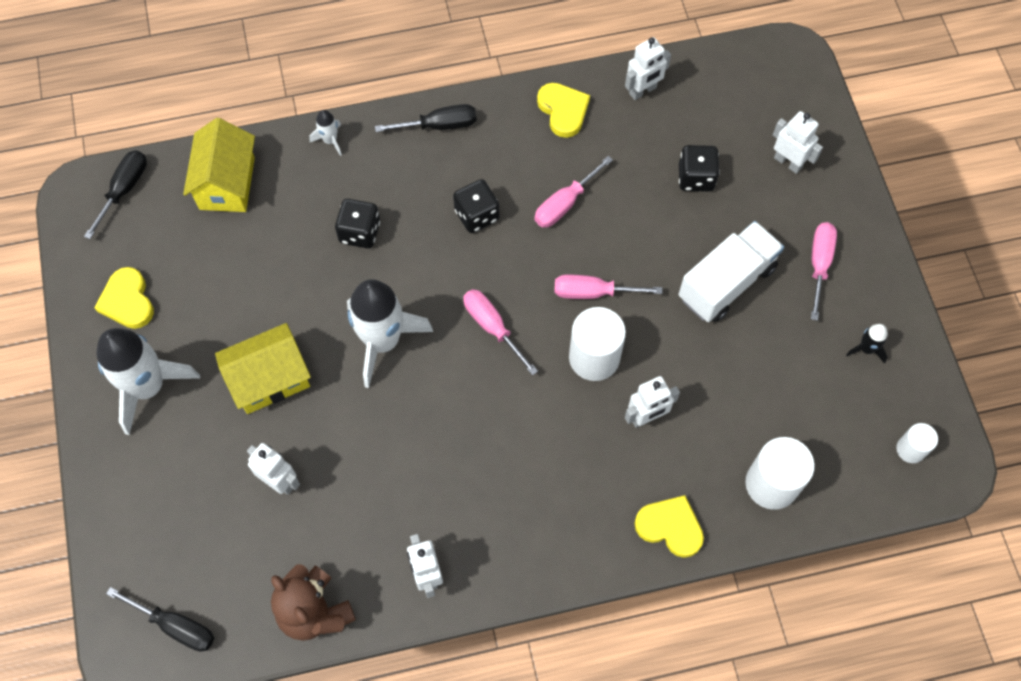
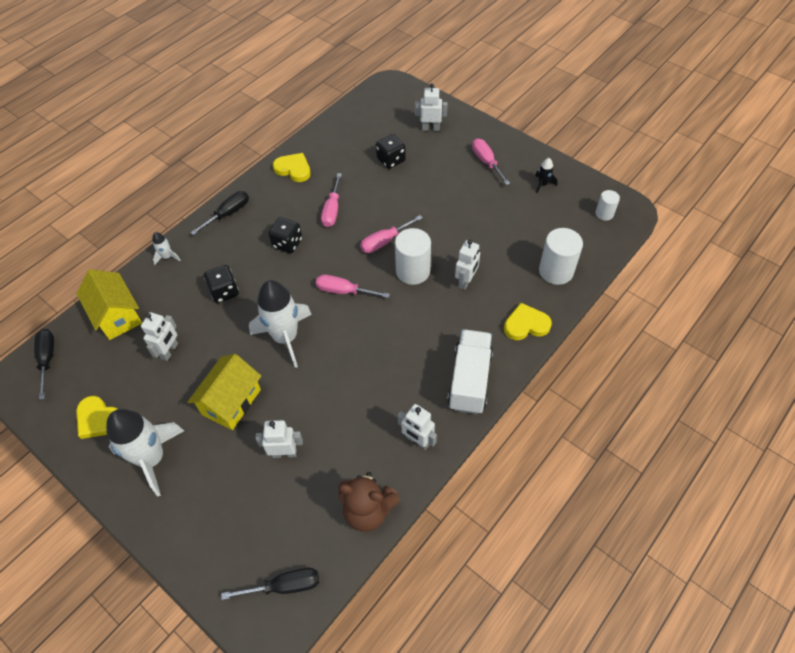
camera: 35 degrees left, 10 degrees down
(643, 91) = (328, 138): white robot -> white robot (169, 351)
(726, 283) = (449, 196): white truck -> white truck (469, 380)

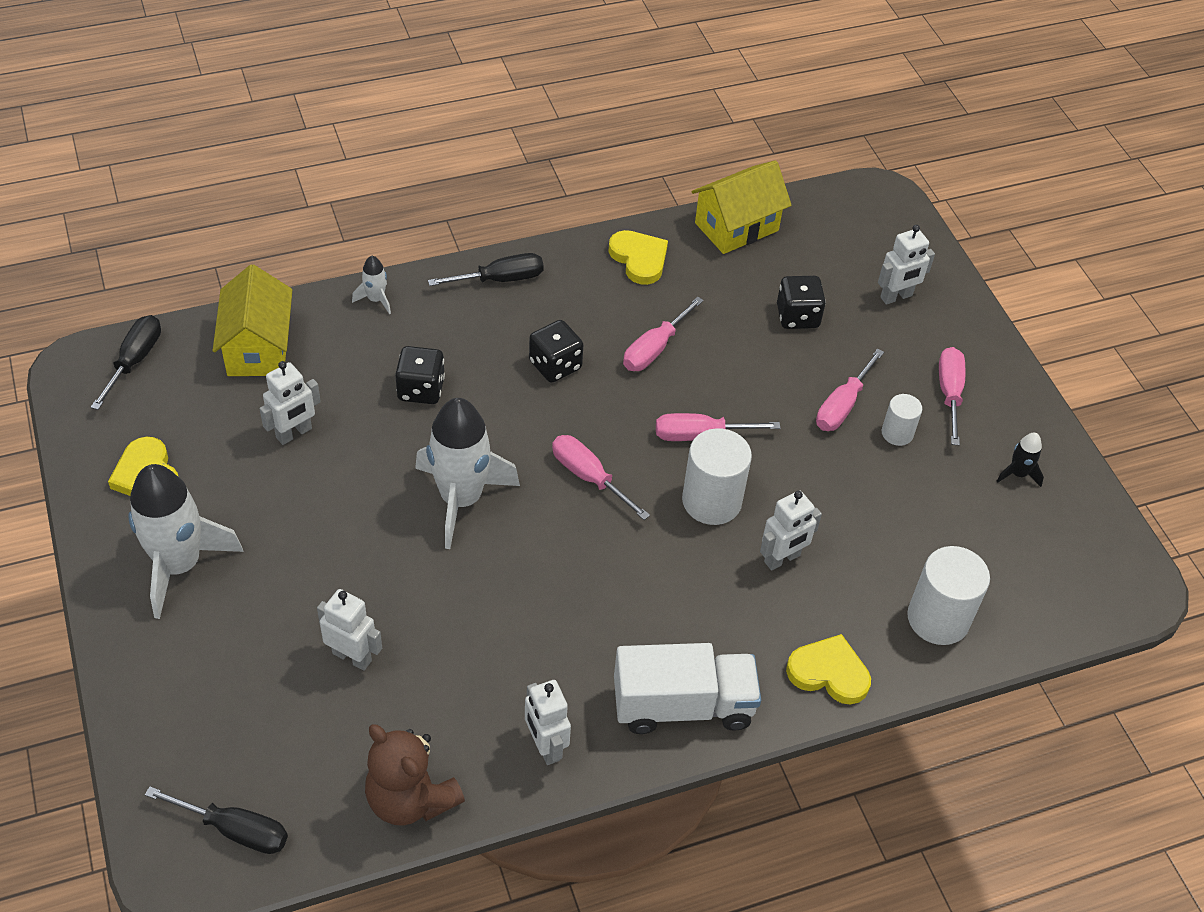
camera: 25 degrees right, 5 degrees down
(231, 402) = (329, 547): yellow house -> yellow house (736, 227)
(430, 128) = (896, 297): white robot -> white robot turned 120 degrees clockwise
(442, 192) = (842, 405): none -> pink screwdriver
(469, 380) = (683, 705): white truck -> white truck turned 45 degrees clockwise
(604, 213) = (1088, 572): white cylinder -> white cylinder (897, 433)

